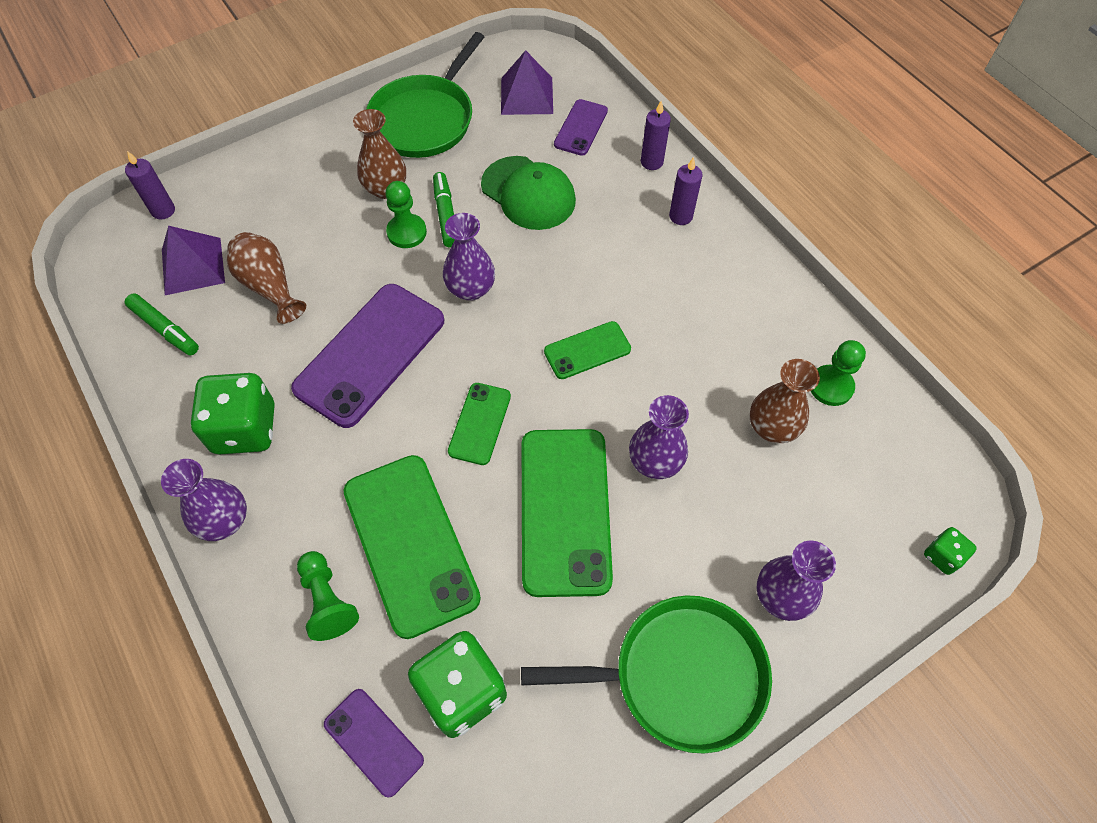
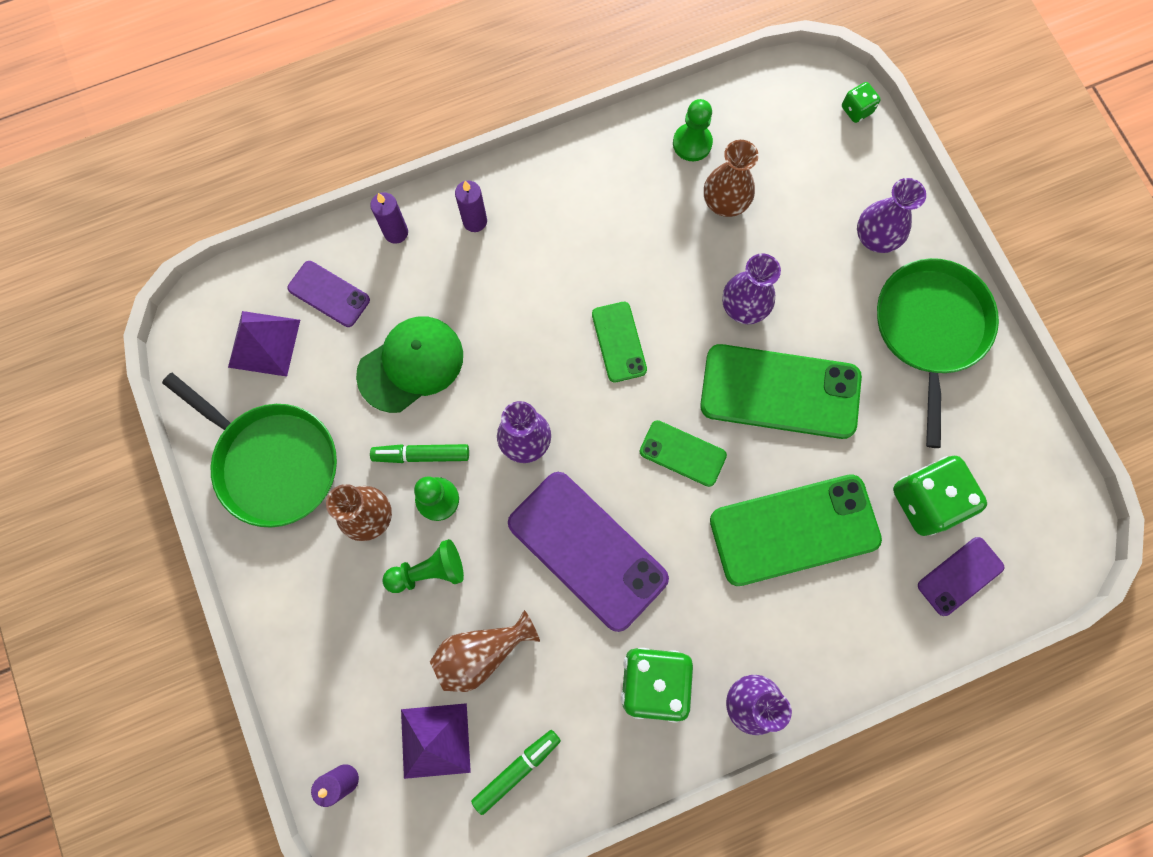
camera: 80 degrees left, 15 degrees up
(327, 601) = (838, 608): green pawn -> green pawn (428, 571)

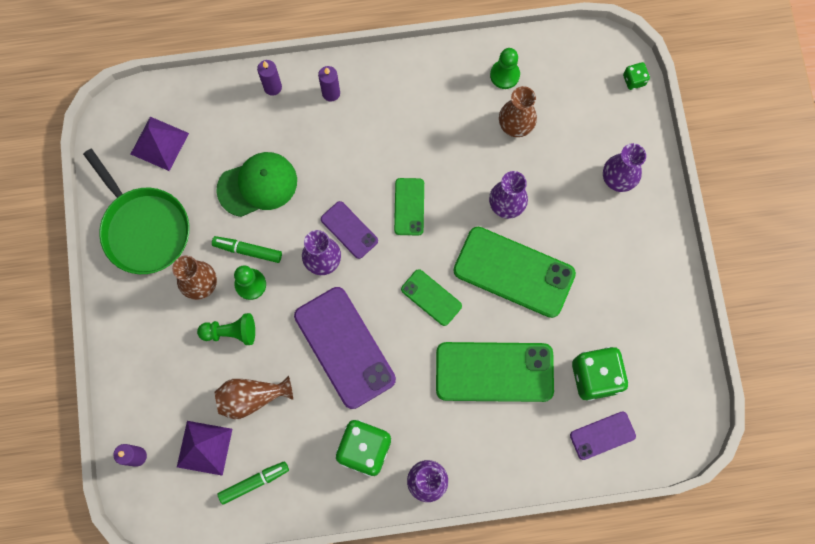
camera: 15 degrees right, 0 degrees up
(329, 294) = (214, 120): purple phone -> purple phone (349, 230)
(930, 328) = (637, 255): green pan -> none

